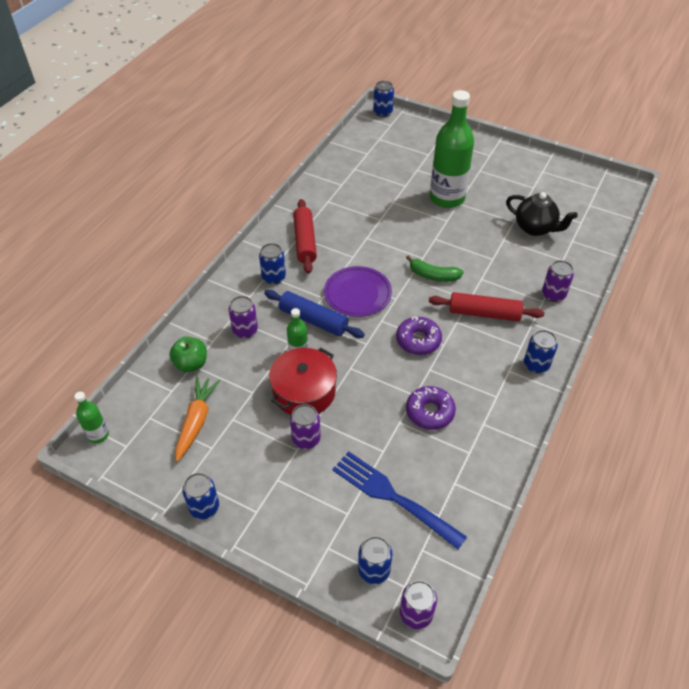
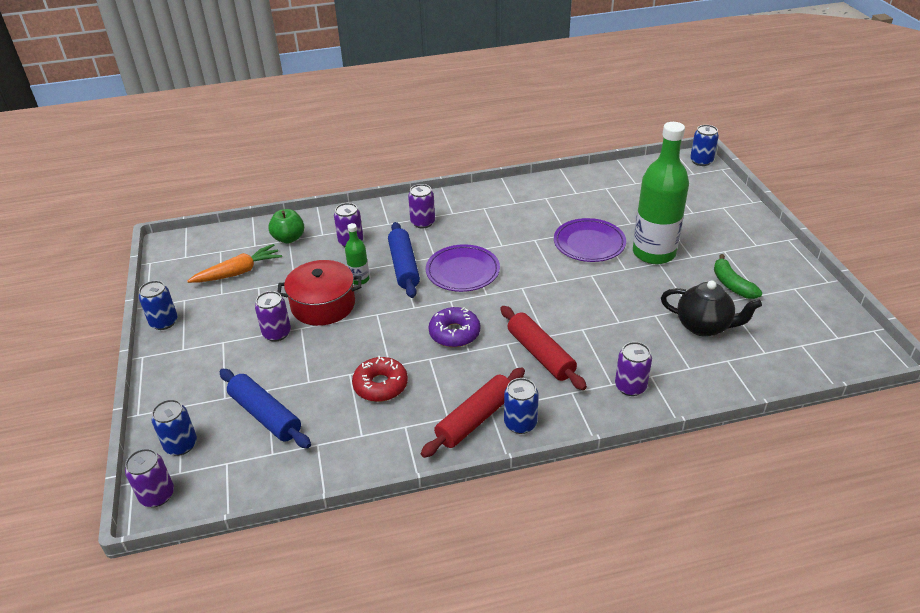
camera: 50 degrees right, 10 degrees down
(98, 435) = (183, 240): green bottle -> none
(274, 277) = (423, 222): blue can -> purple can
(305, 241) = (483, 213): red rolling pin -> red rolling pin (475, 419)
(394, 497) = (265, 415): blue fork -> blue rolling pin
(403, 217) = (589, 244): none -> purple plate
(430, 412) = (380, 385): purple donut -> red donut
(433, 275) = (544, 299): green banana -> green banana (732, 284)
(535, 228) = (704, 326): black teapot -> black teapot turned 60 degrees counterclockwise

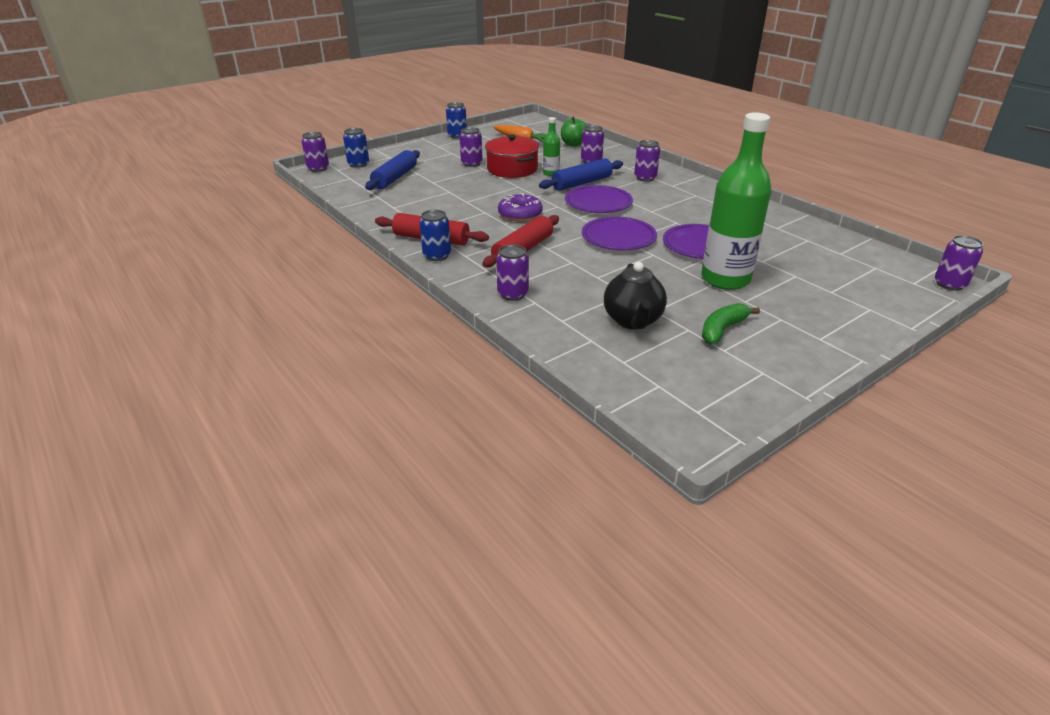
camera: 65 degrees right, 5 degrees down
(380, 385) = (444, 202): red donut -> none
(548, 284) = (618, 238): none -> purple plate
(701, 161) = (949, 284): blue can -> purple can

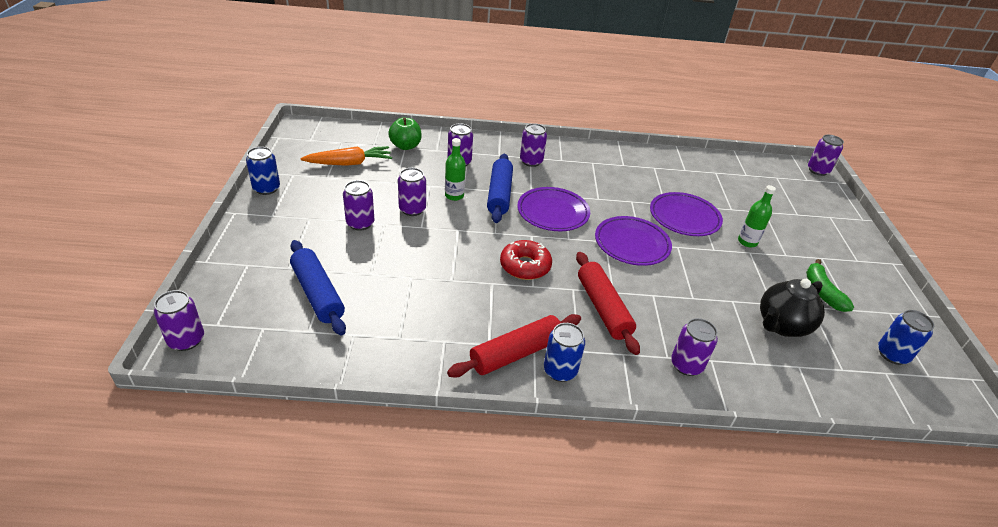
camera: 55 degrees left, 5 degrees up
(358, 164) = (230, 299): blue can -> blue can (892, 354)
(512, 169) = (412, 209): red pot -> purple can
(520, 214) = (525, 266): purple donut -> red donut
(633, 321) = (781, 325): black teapot -> black teapot turned 105 degrees clockwise
(725, 279) = (747, 242): green bottle -> green bottle, size x0.46

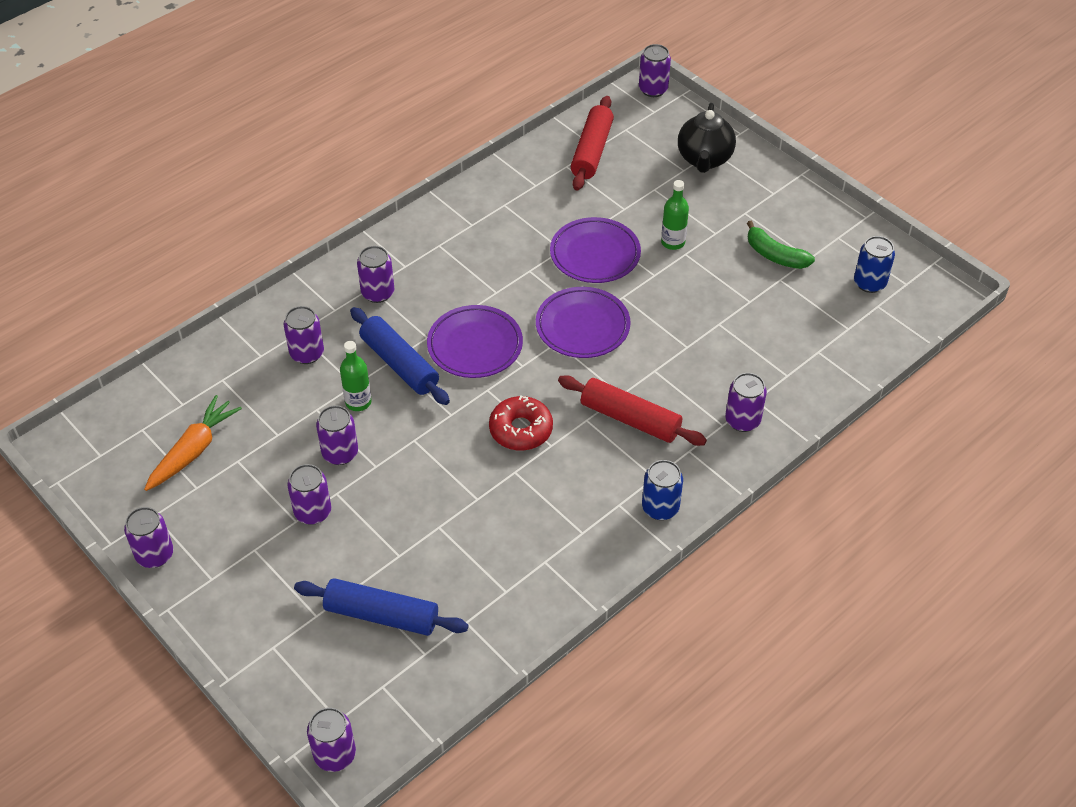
camera: 40 degrees left, 10 degrees up
(266, 188) = (155, 555): blue can -> purple can
(405, 146) = (221, 377): green apple -> none
(516, 353) = (611, 522): red rolling pin -> red rolling pin (591, 151)
(781, 325) = (774, 319): black teapot -> black teapot (704, 159)

